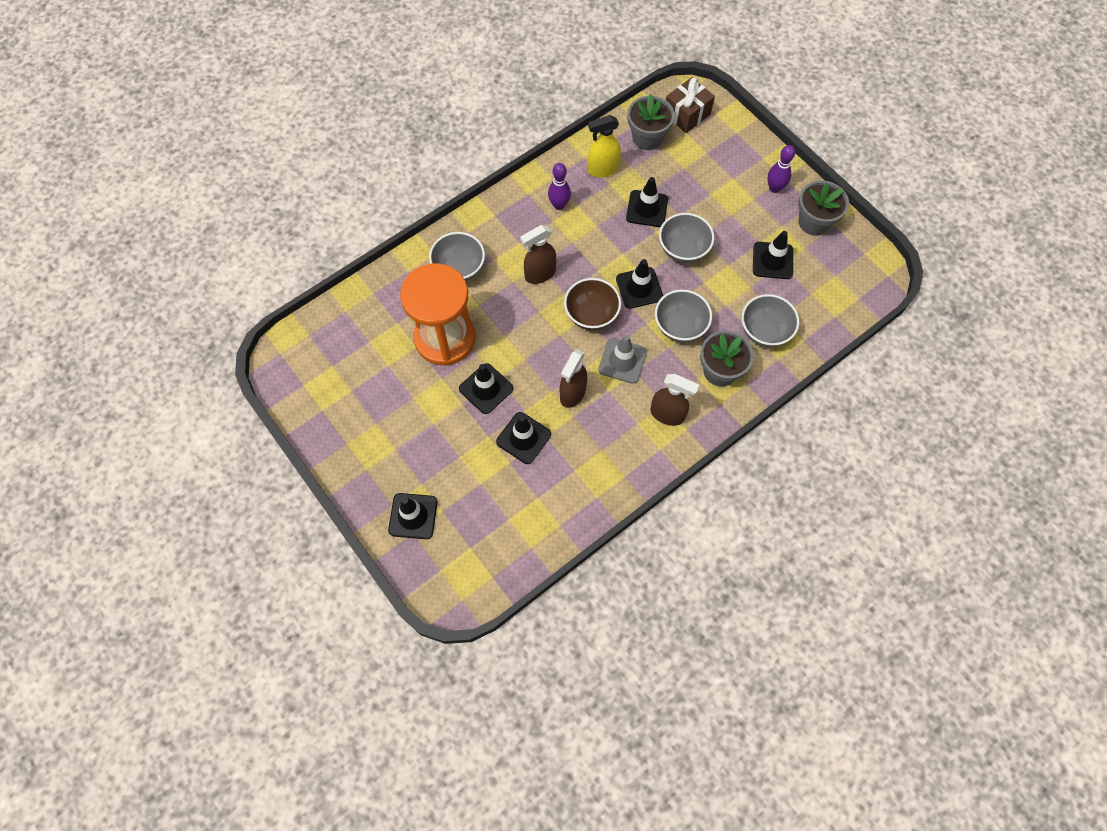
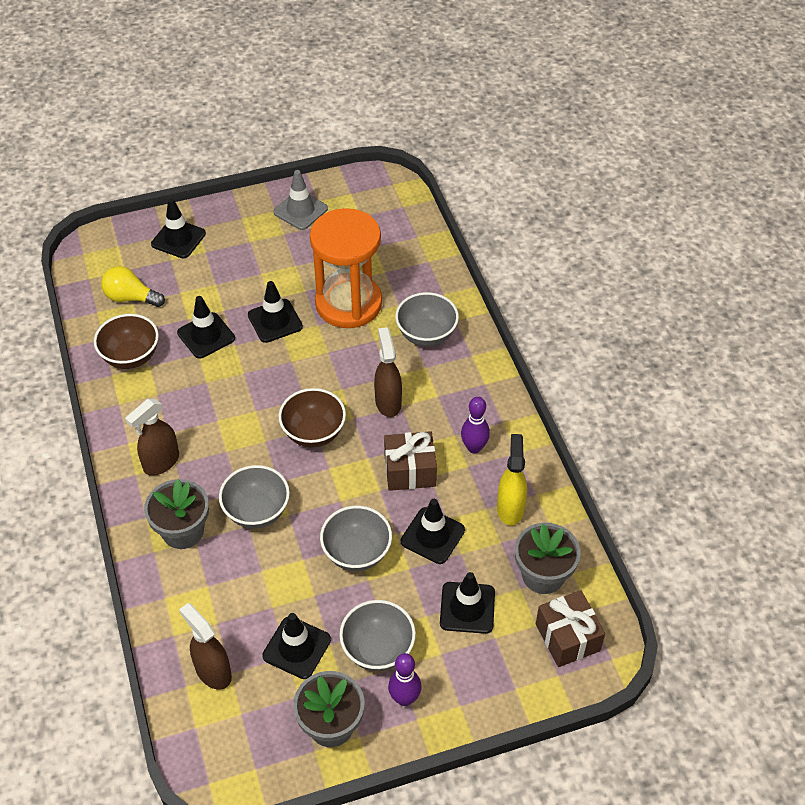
camera: 110 degrees right, 15 degrees down
(503, 524) = (131, 298): none -> yellow light bulb
(571, 490) = (131, 357): none -> brown bowl
(572, 393) = (231, 388): brown spray bottle -> brown spray bottle (213, 672)
(598, 239) = (410, 471): none -> brown gift
(622, 361) = (244, 443): grey traffic cone -> grey traffic cone (300, 210)
(639, 288) = (326, 490): black traffic cone -> black traffic cone (467, 608)
(764, 331) = (206, 597): grey bowl -> grey bowl (378, 649)

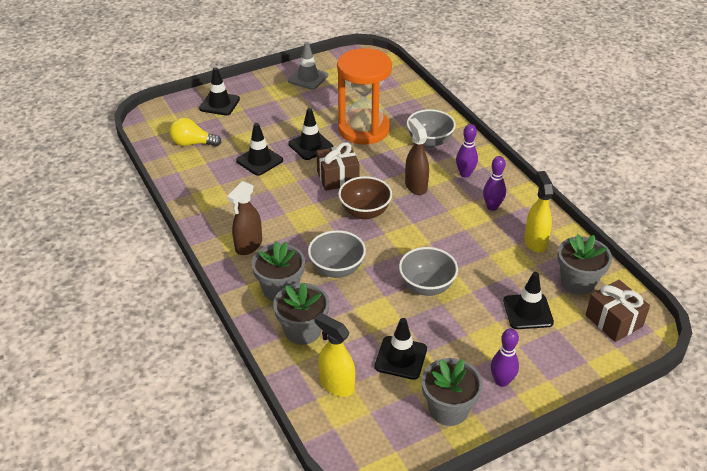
camera: 10 degrees left, 10 degrees down
(131, 357) = (203, 180): brown bowl -> none
(194, 592) = (303, 331): none -> grey flower pot
(213, 672) = (336, 385): brown spray bottle -> yellow spray bottle
(378, 649) = (467, 350): grey bowl -> none
(410, 471) = (448, 227): brown gift -> brown gift (338, 178)
(432, 536) = (482, 267): black traffic cone -> none
(456, 392) = (465, 174): none -> purple bowling pin

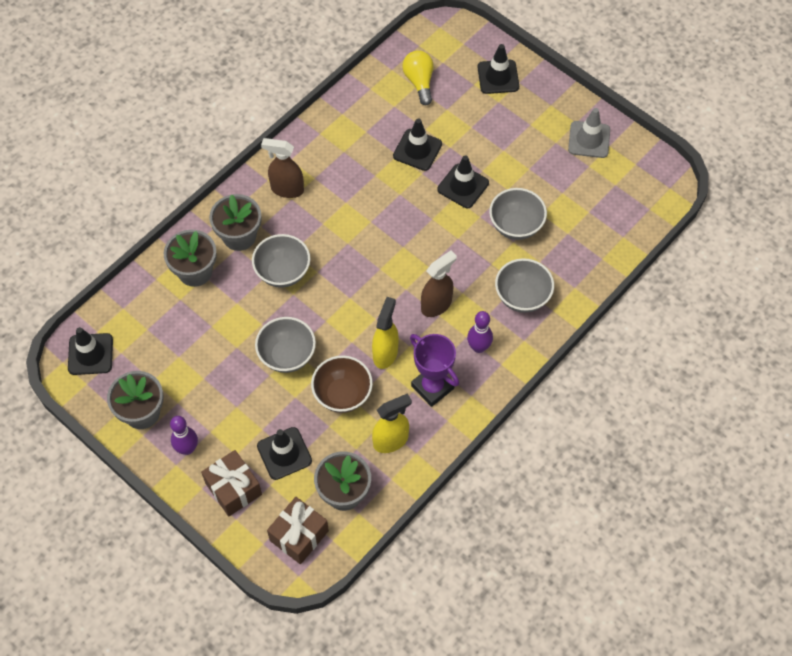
camera: 70 degrees right, 20 degrees up
(336, 385) = (142, 318): yellow spray bottle -> yellow spray bottle (385, 353)
(338, 178) = (419, 229): brown gift -> brown gift (233, 489)
(363, 129) = (515, 226): orange hourglass -> grey bowl
(365, 212) = (374, 270): brown bowl -> brown bowl (342, 395)
(401, 358) = (188, 359): black traffic cone -> black traffic cone (90, 354)
(492, 207) = (432, 387): purple bowling pin -> purple trophy

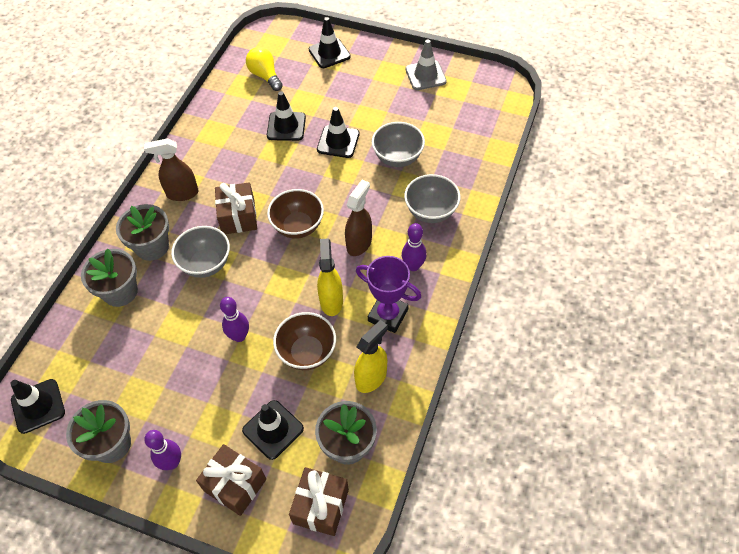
camera: 20 degrees left, 5 degrees down
(287, 356) = (239, 336): grey bowl -> purple bowling pin
(331, 234) = (238, 217): none -> brown gift
(385, 265) = (298, 226): none -> brown bowl

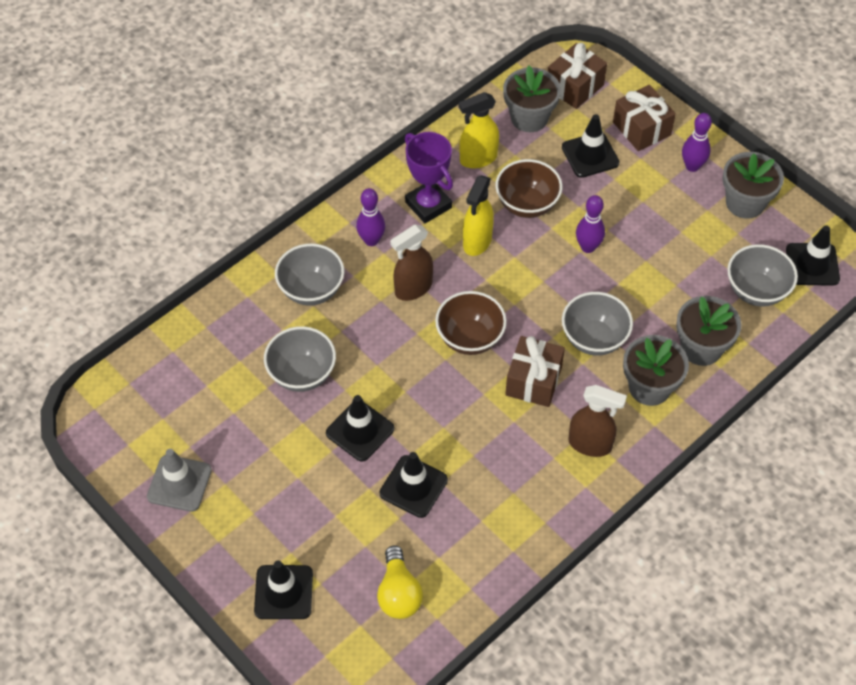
camera: 155 degrees left, 0 degrees up
(85, 359) = (756, 291): none -> grey bowl

